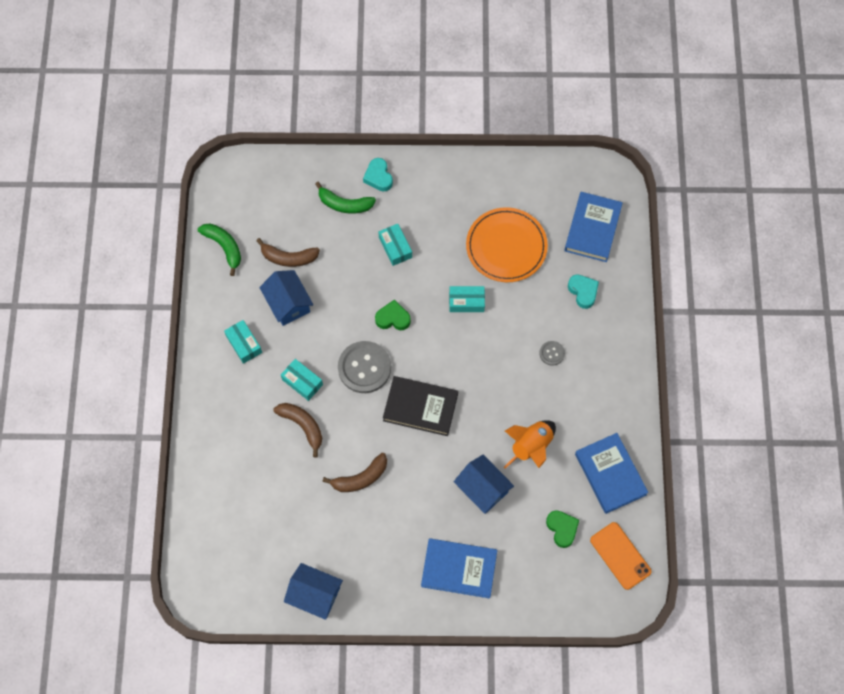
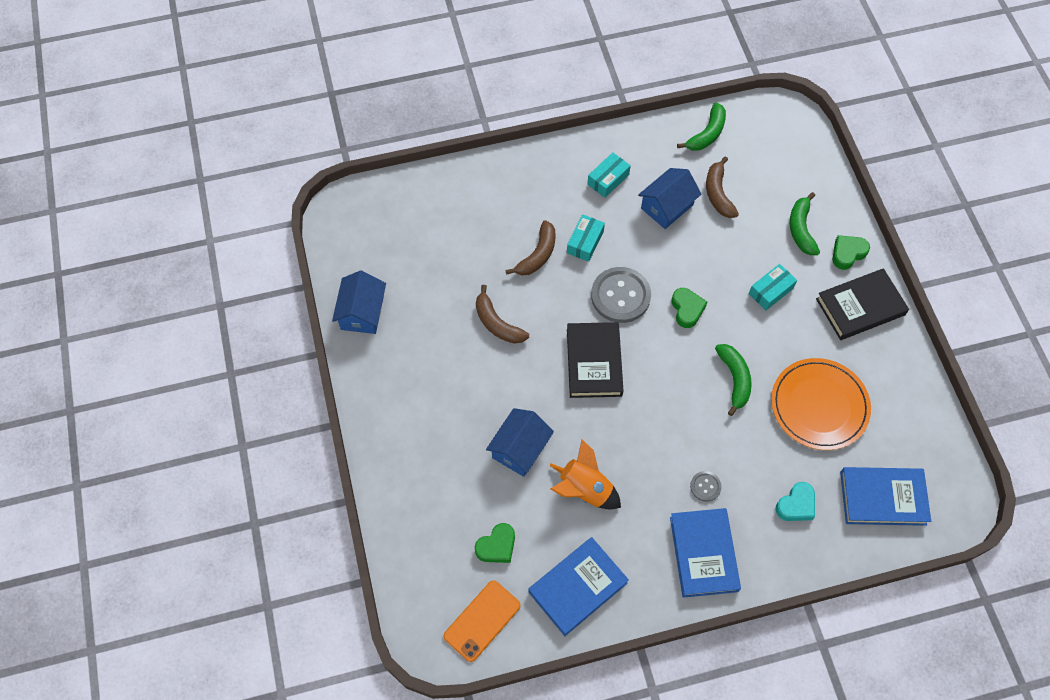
camera: 75 degrees right, 5 degrees down
(378, 177) = (847, 253): turquoise heart -> green heart
(429, 185) = (860, 307): none -> black book
(459, 569) = (423, 445): blue book -> blue book (703, 554)
(466, 302) = (734, 379): turquoise box -> green banana

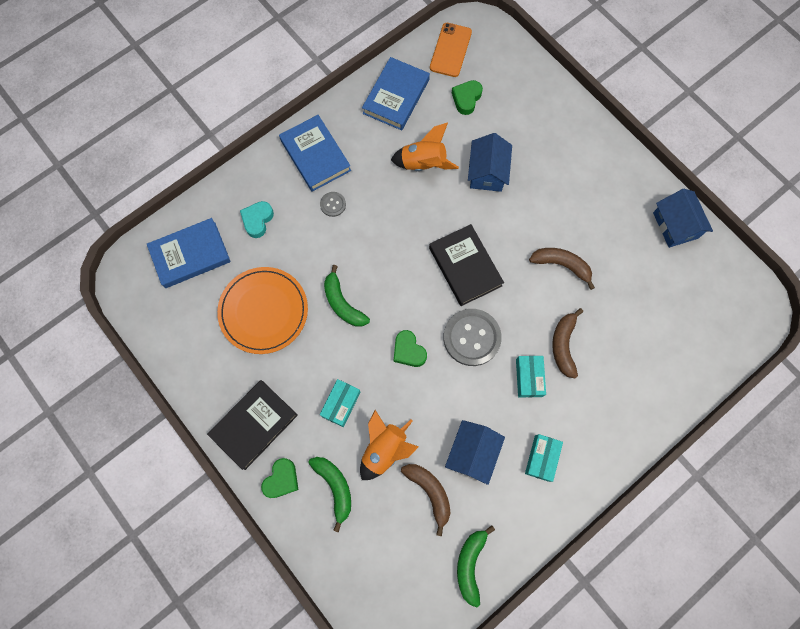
camera: 155 degrees right, 10 degrees up
(744, 240) = (384, 449): none -> orange rocket

